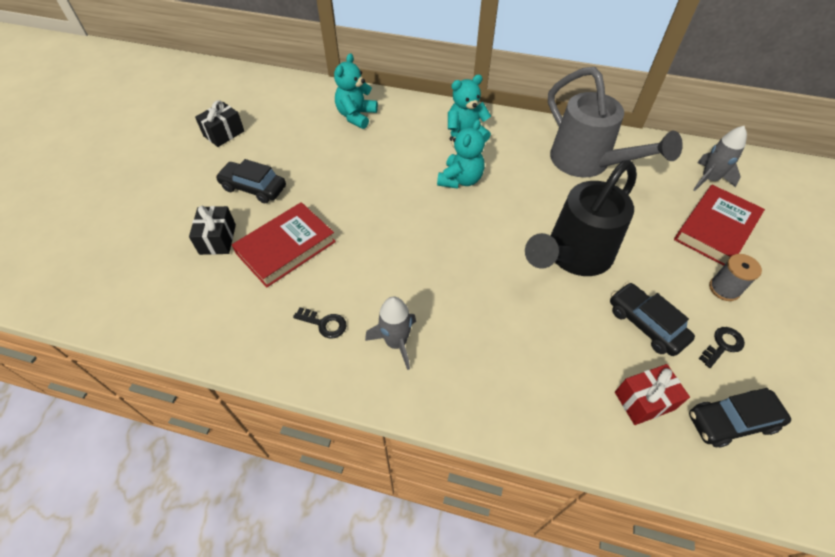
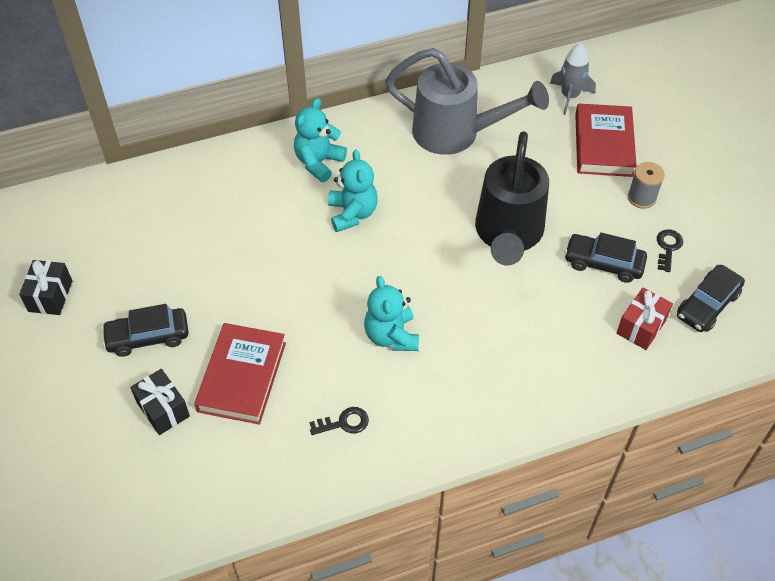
camera: 35 degrees left, 0 degrees up
(356, 116) = (184, 197): turquoise teddy bear -> turquoise teddy bear (391, 336)
(396, 342) = (420, 400): grey rocket -> none

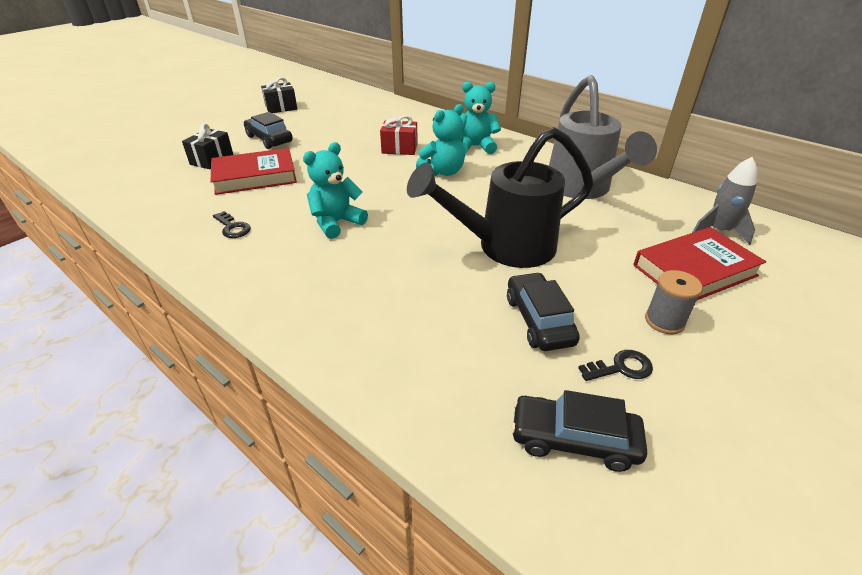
camera: 60 degrees right, 15 degrees down
(641, 327) = (478, 381): red gift -> red gift (399, 149)

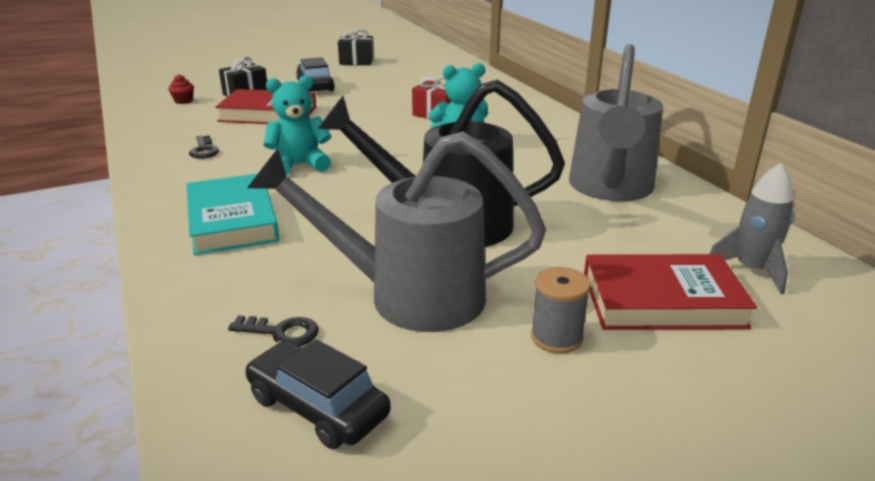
camera: 25 degrees right, 10 degrees down
(156, 179) = (183, 101): none -> red cupcake
(334, 293) = (232, 220): none -> turquoise book
(475, 147) = (524, 126): turquoise teddy bear -> none
(539, 320) = (406, 296): black car -> grey watering can
(621, 367) = (448, 363): black key -> black key (282, 332)

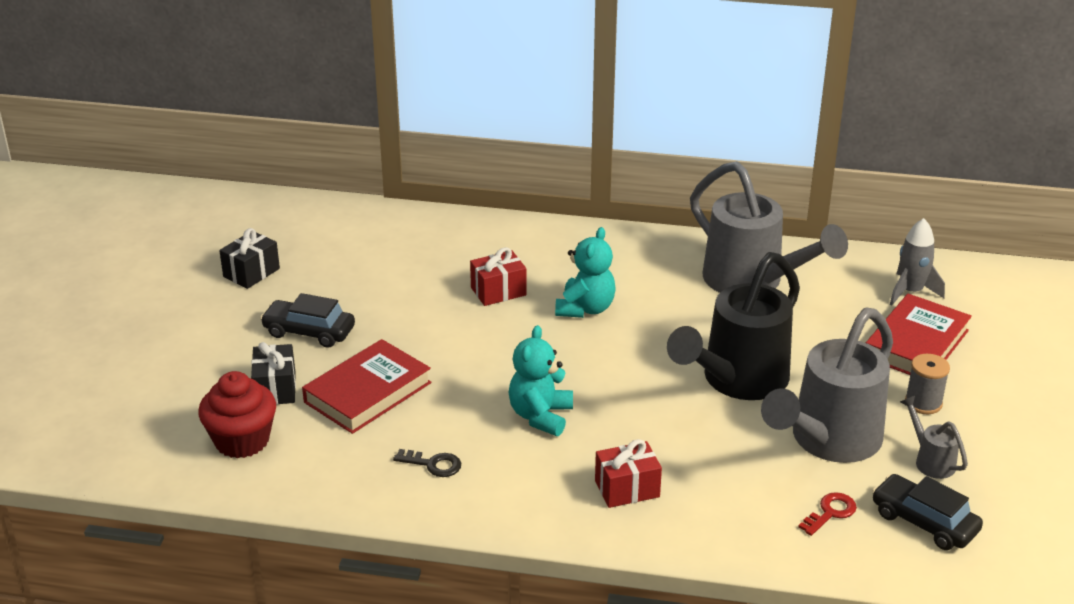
camera: 55 degrees left, 5 degrees up
(183, 101) = (242, 441): red cupcake -> red cupcake, size x2.20
(232, 220) = (627, 489): turquoise book -> red gift
(282, 332) = (830, 512): black key -> red key
(318, 406) = (924, 522): black car -> black car turned 60 degrees clockwise
(449, 375) = (930, 460): none -> grey watering can

